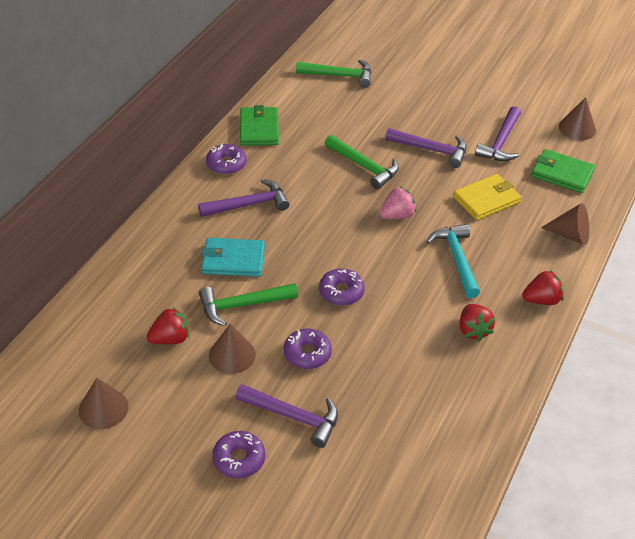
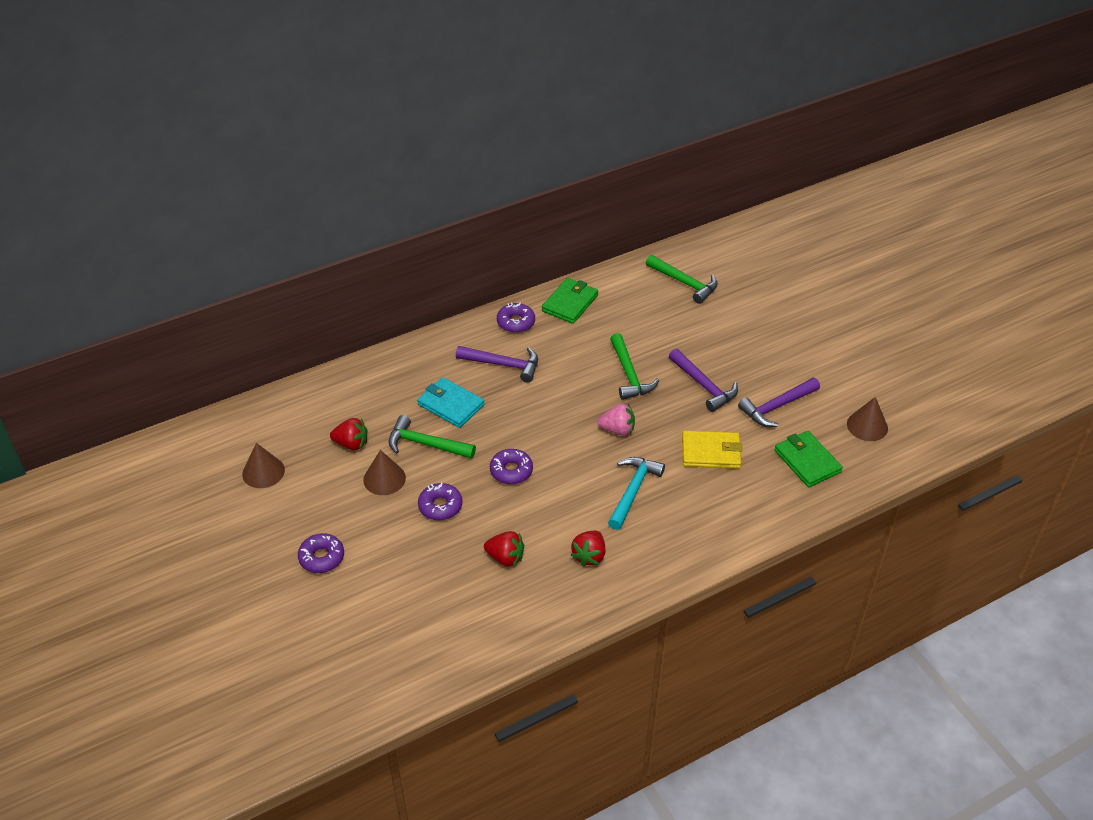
camera: 35 degrees right, 0 degrees up
(293, 417) = (387, 548): purple hammer -> none
(541, 300) = (674, 561): red strawberry -> red strawberry (505, 557)
(570, 235) = (758, 519): brown cone -> none

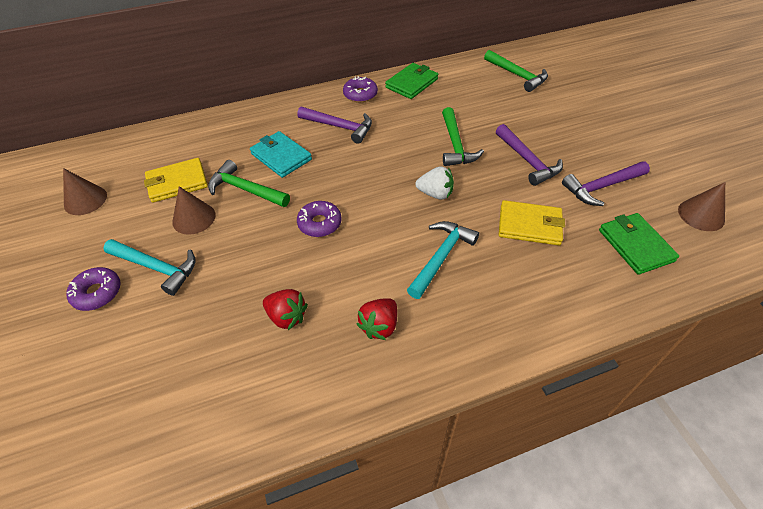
camera: 10 degrees right, 5 degrees up
(351, 444) = (177, 182): red strawberry -> yellow wallet
(368, 529) = (156, 267): none -> turquoise hammer
(440, 506) = (237, 252): purple donut -> none
(617, 430) = (435, 194): pink strawberry -> white strawberry

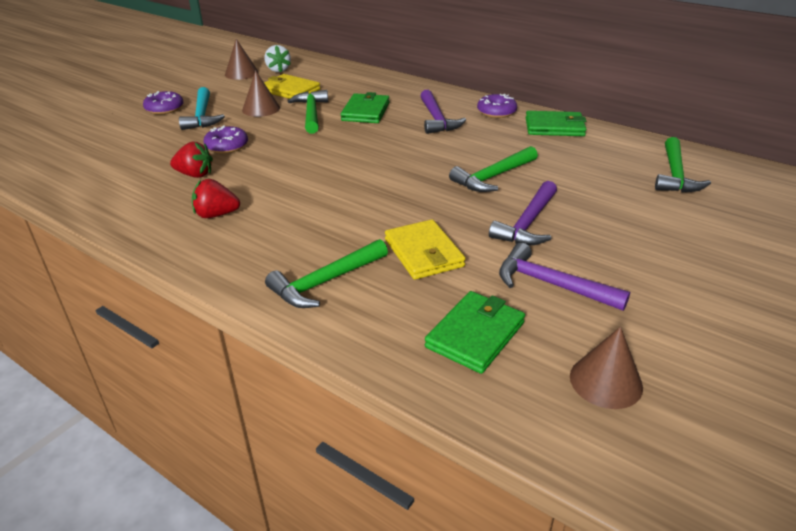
camera: 55 degrees right, 15 degrees down
(281, 156) = (365, 111): turquoise wallet -> green wallet
(287, 317) = (195, 175): red strawberry -> red strawberry turned 75 degrees counterclockwise
(320, 223) = (306, 152): purple donut -> purple donut (227, 146)
(435, 194) = (406, 189): white strawberry -> white strawberry (278, 70)
(441, 257) = (324, 218): turquoise hammer -> none
(533, 293) = (325, 282): none -> green hammer

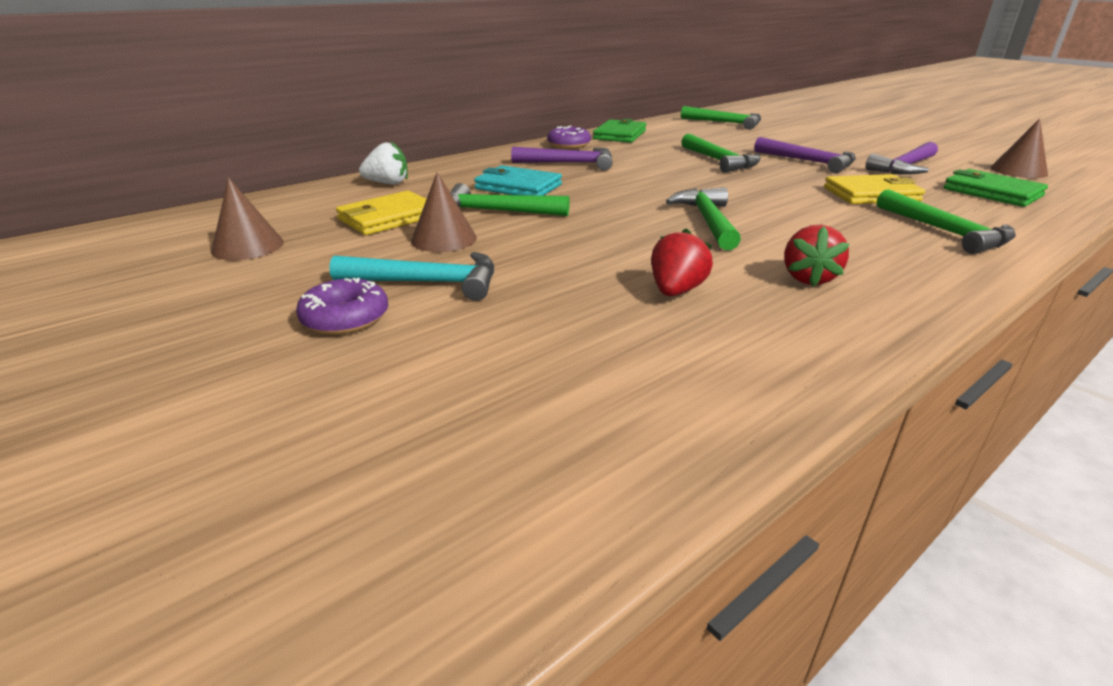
camera: 75 degrees left, 5 degrees down
(227, 146) = (577, 266): purple donut -> none
(278, 70) = (279, 220): white strawberry -> white strawberry (388, 183)
(317, 178) = (707, 221): none -> green hammer
(365, 111) = (518, 187): green wallet -> turquoise wallet

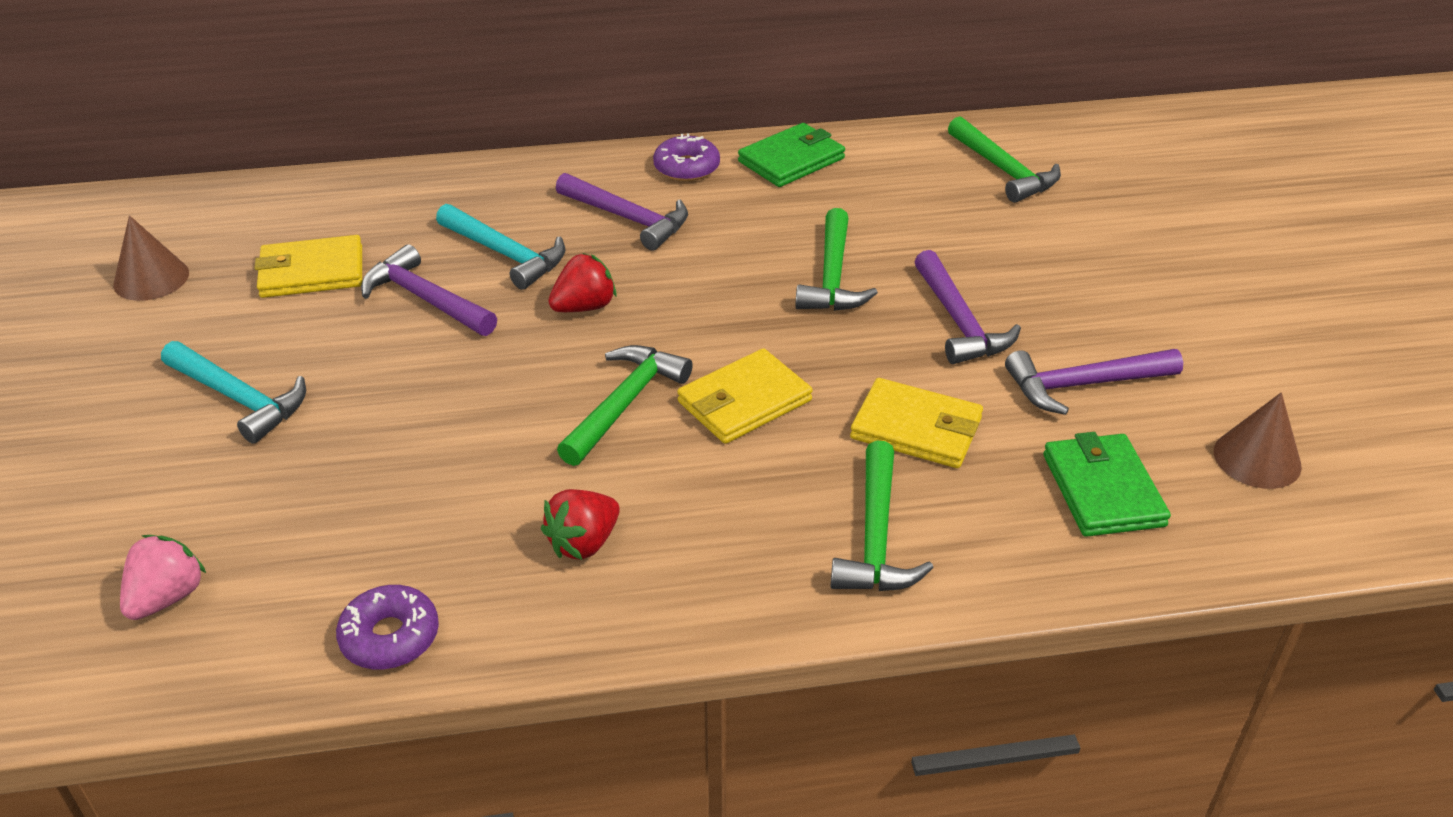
camera: 30 degrees right, 10 degrees up
(345, 318) = (133, 422): purple donut -> purple donut (390, 637)
(388, 183) = (378, 198): white strawberry -> none
(444, 239) = (323, 332): brown cone -> none
(496, 212) = (426, 299): green hammer -> purple hammer
(518, 187) = (505, 254): turquoise wallet -> turquoise hammer
(555, 410) = (167, 597): none -> pink strawberry
(676, 291) = (432, 504): red strawberry -> red strawberry (584, 307)
(770, 205) = (744, 401): none -> yellow wallet

